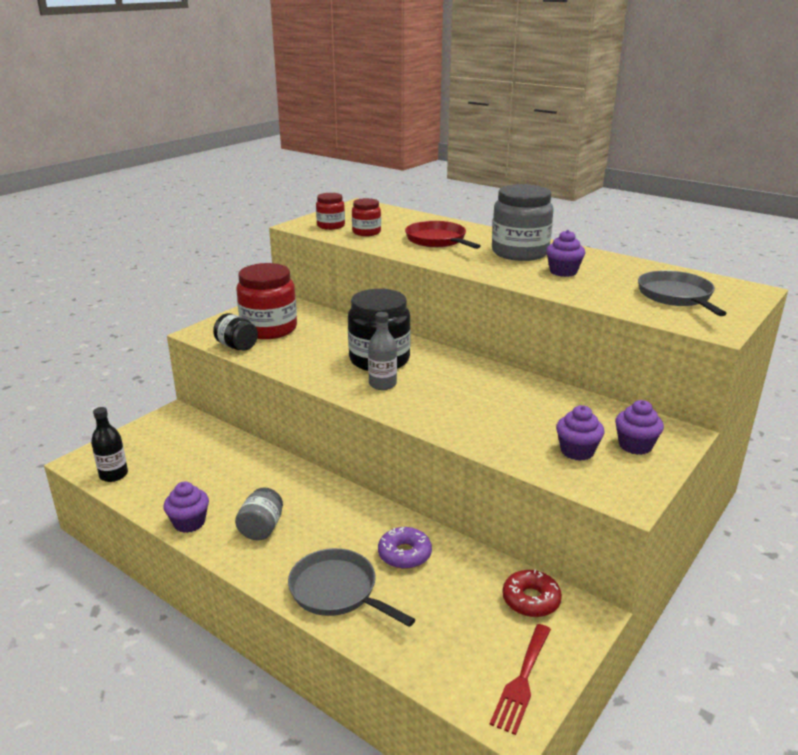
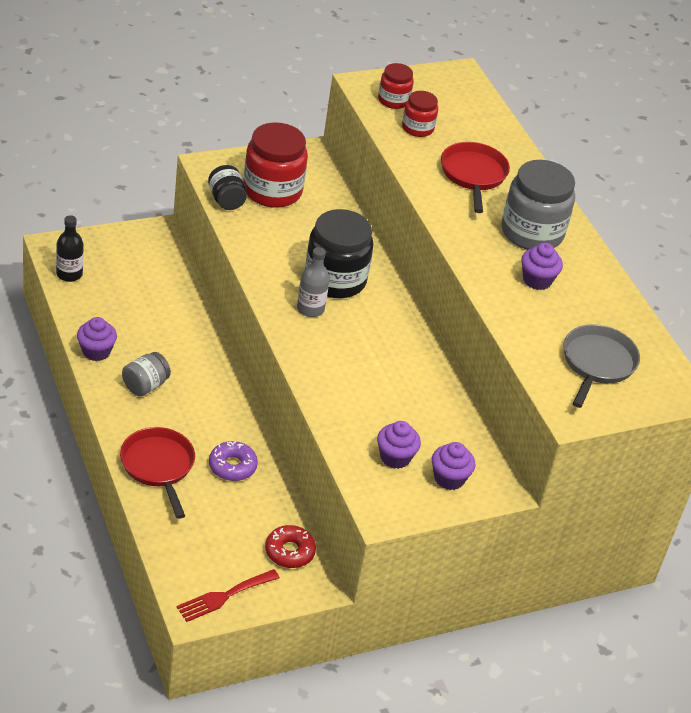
camera: 25 degrees right, 15 degrees up
(338, 591) = (158, 467): grey pan -> red pan

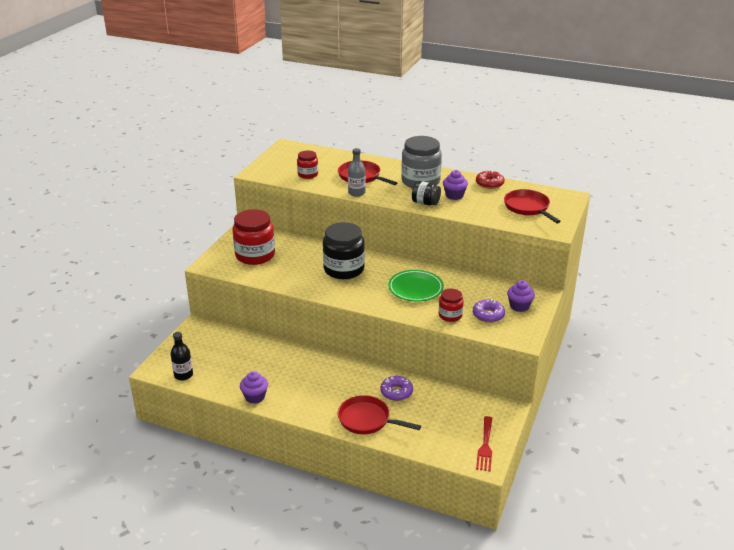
camera: 40 degrees left, 10 degrees down
(145, 386) = (302, 392): grey jar -> none
(226, 200) = (241, 273): black jar -> black jar (425, 203)
(289, 552) = (476, 404): red donut -> red donut (489, 184)
(310, 309) = (355, 287): grey bottle -> grey bottle (356, 193)
(372, 363) = (415, 288): none -> green plate
(393, 100) = (278, 171): red jar -> red jar (450, 315)
(395, 457) = (488, 315): purple cupcake -> purple donut
(597, 364) = (528, 208): grey pan -> red pan

